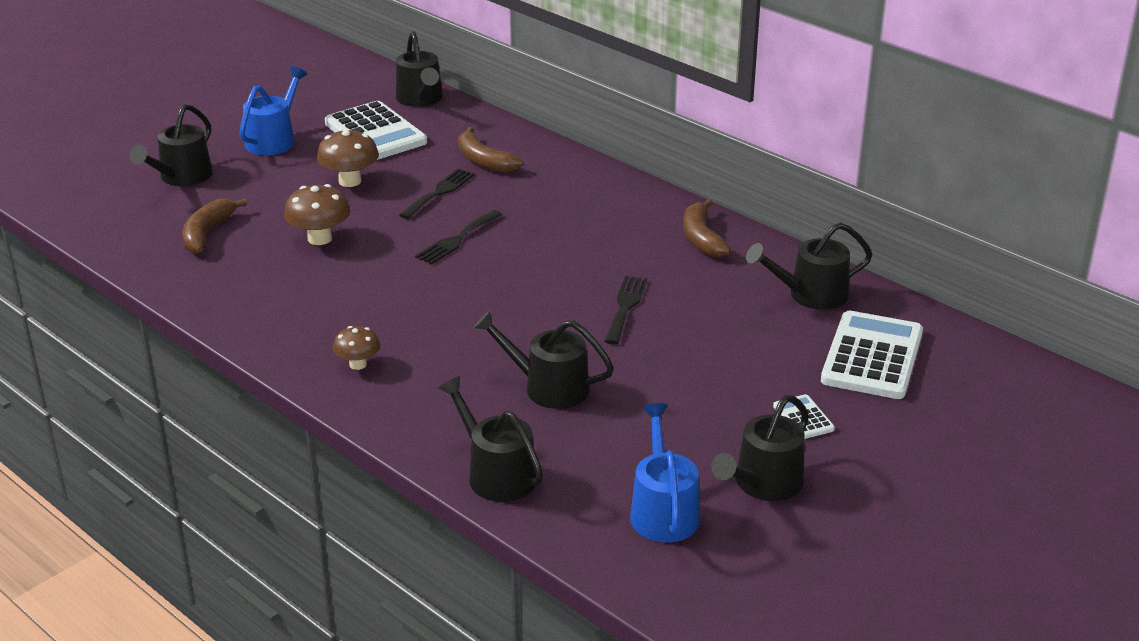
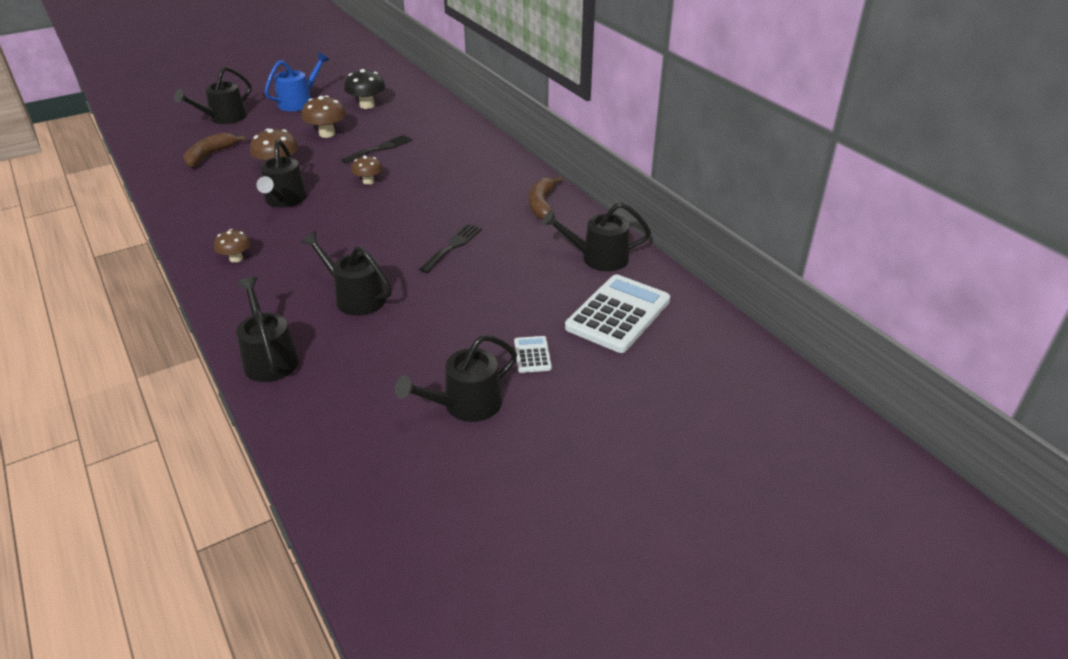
camera: 15 degrees right, 5 degrees up
(375, 133) = (367, 105): white calculator -> black mushroom
(420, 99) = (412, 88): black watering can -> black watering can (284, 200)
(457, 239) = (368, 181): black fork -> brown mushroom
(484, 161) = (425, 132): brown banana -> none
(663, 511) = (372, 413): blue watering can -> none

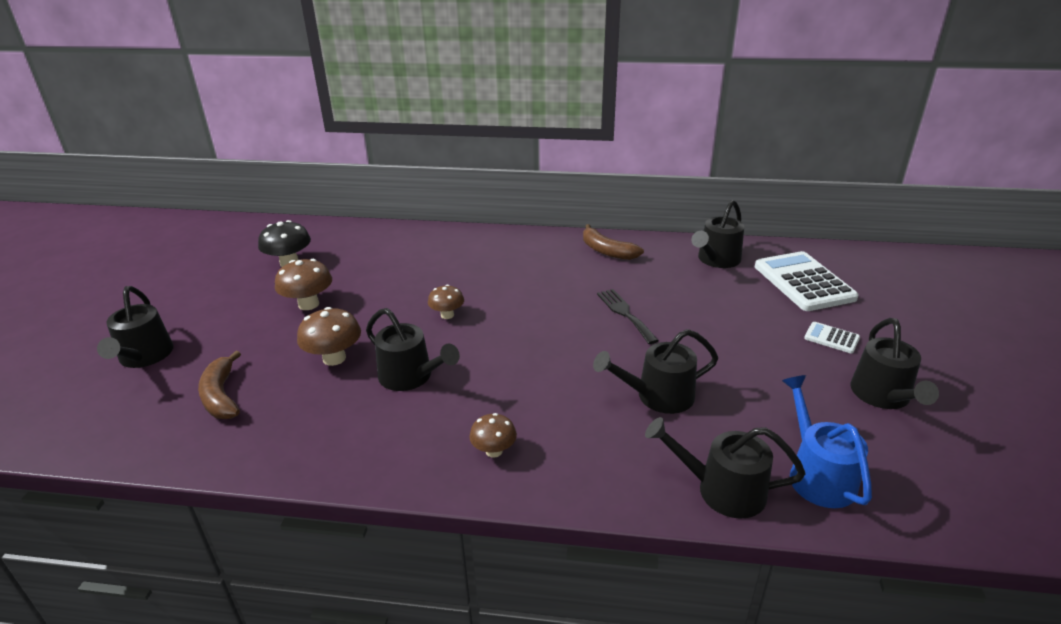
camera: 50 degrees left, 5 degrees down
(299, 102) = (205, 296): blue watering can -> blue watering can (817, 475)
(380, 148) = (391, 286): black fork -> none

